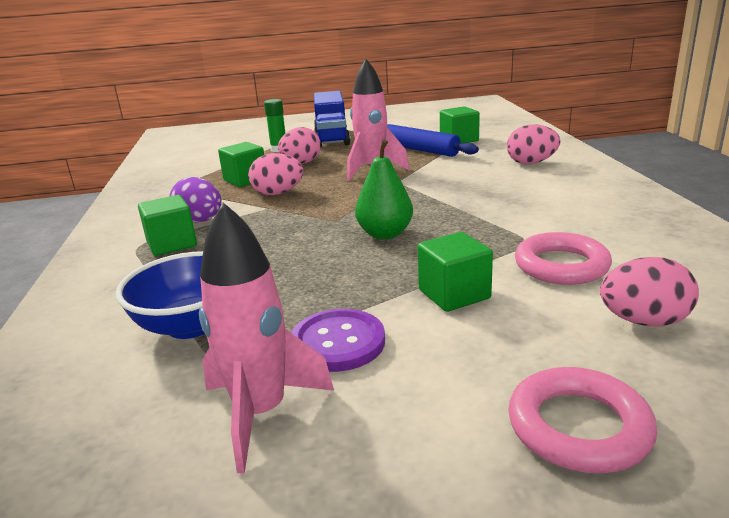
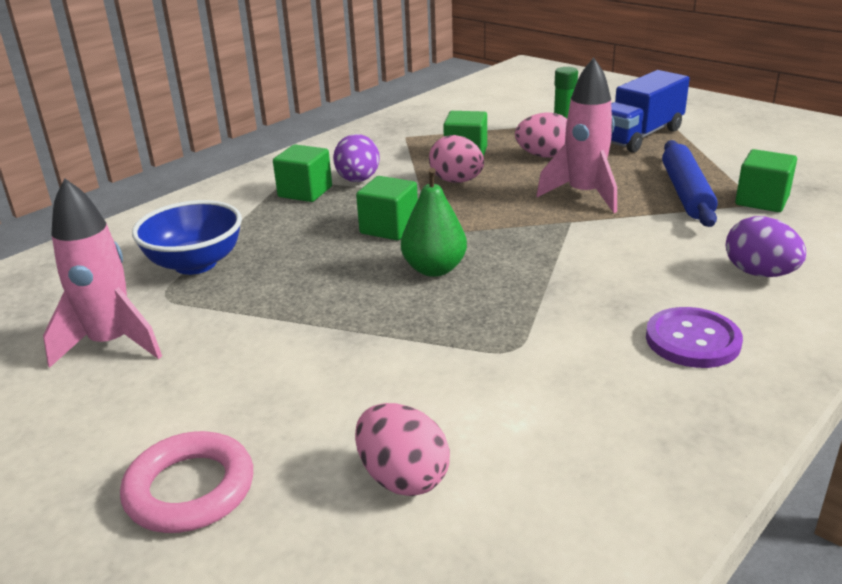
camera: 50 degrees right, 5 degrees up
(338, 342) = (222, 332): purple button -> purple button (692, 340)
(454, 294) = (351, 352): green cube -> green cube (389, 228)
(531, 163) = (759, 273): pink egg -> purple egg
(561, 265) = (477, 390): pink ring -> none

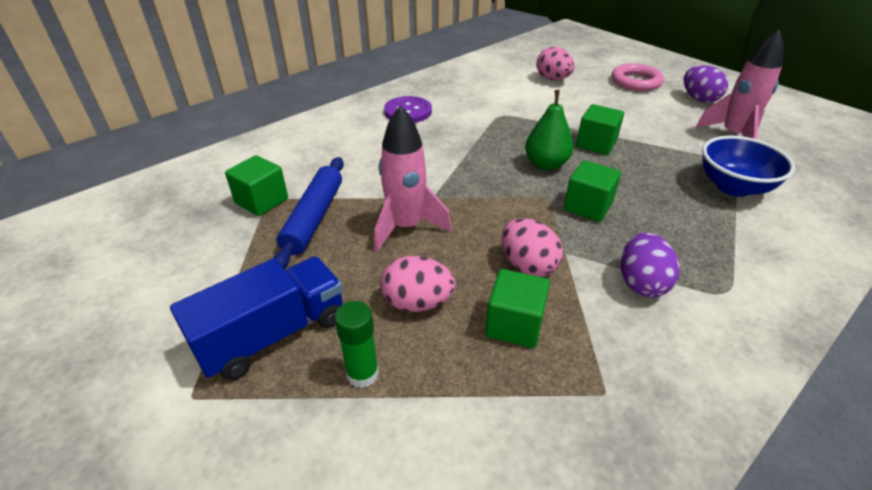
camera: 175 degrees left, 10 degrees up
(305, 192) = (694, 269): green cube -> green cube (596, 144)
(759, 273) = (336, 141): purple egg -> purple egg (699, 99)

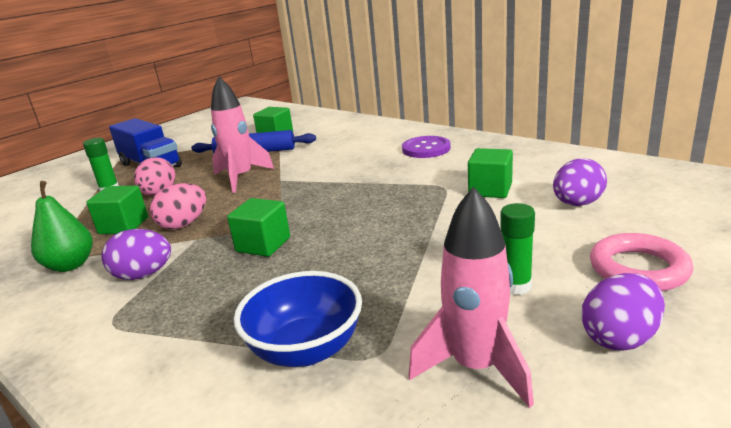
camera: 85 degrees right, 15 degrees down
(546, 164) = (341, 218): green pear -> green pear (70, 265)
(553, 79) = (577, 204): pink egg -> purple egg
(596, 144) = (396, 243): green cube -> green cube (490, 190)
(654, 114) = (515, 286): none -> green glue stick

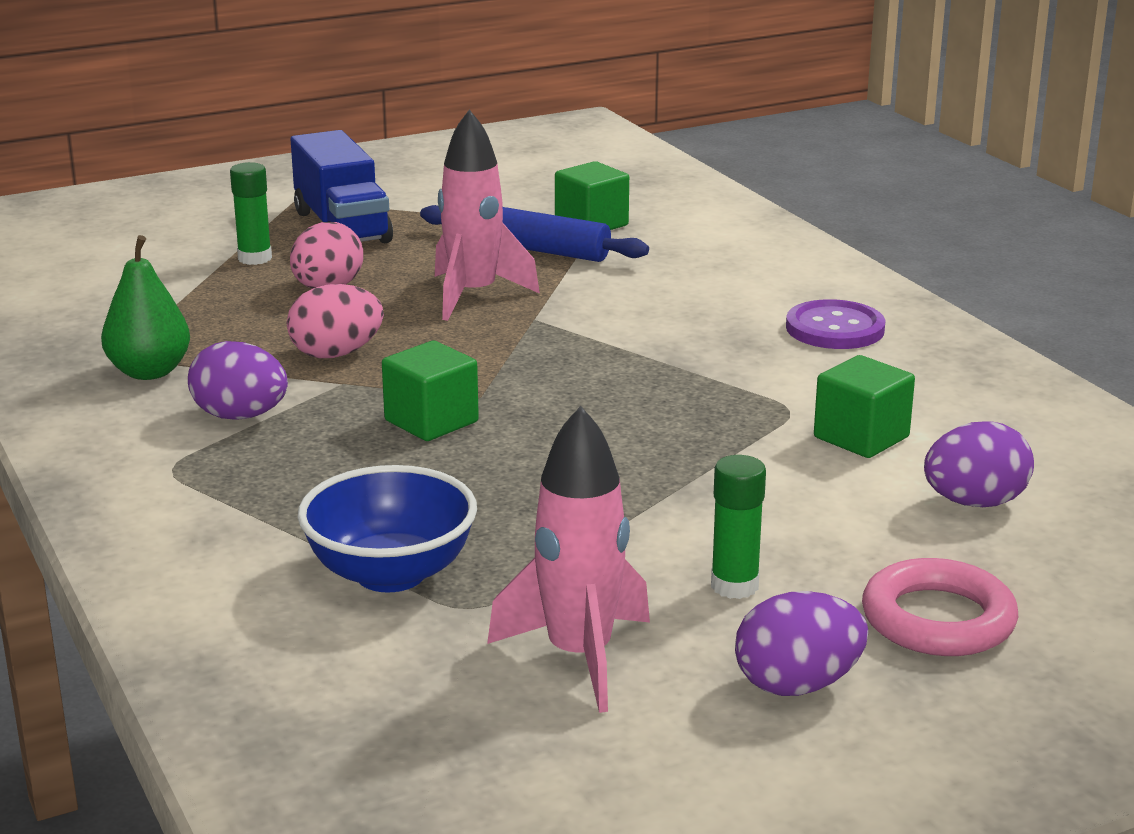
camera: 20 degrees right, 0 degrees up
(123, 226) = (248, 330): green cube -> none

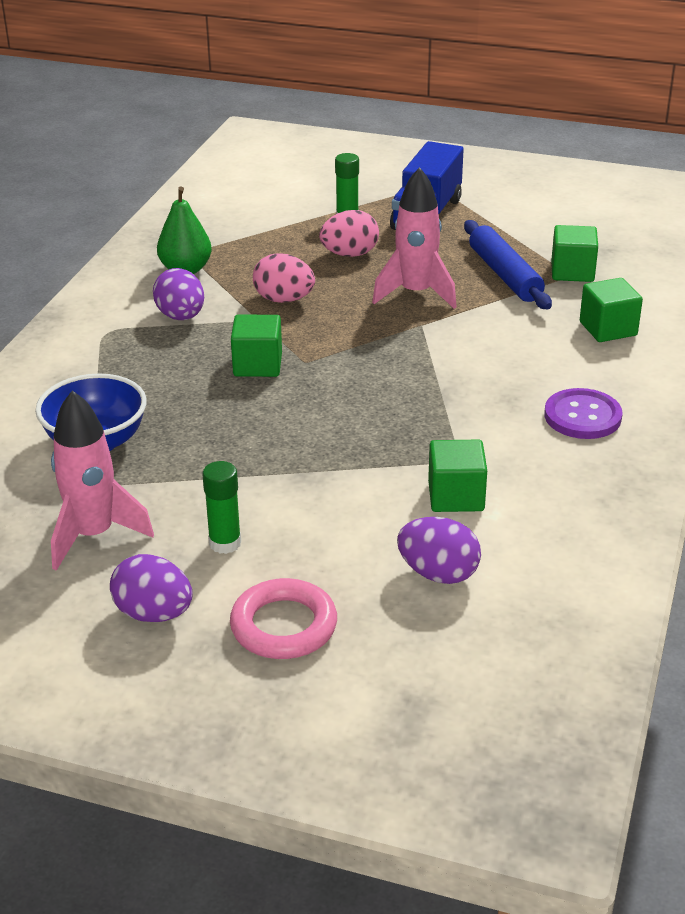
camera: 45 degrees right, 10 degrees up
(716, 255) = (608, 329): none -> green cube

